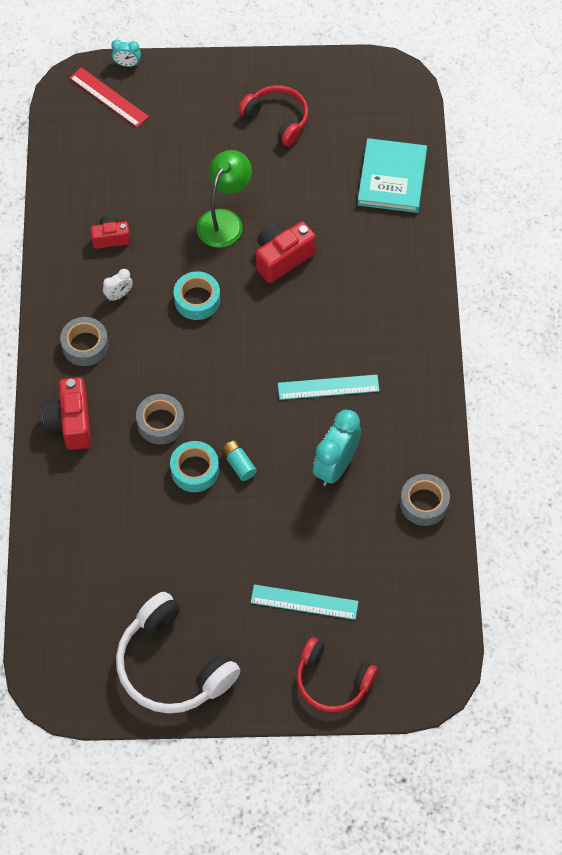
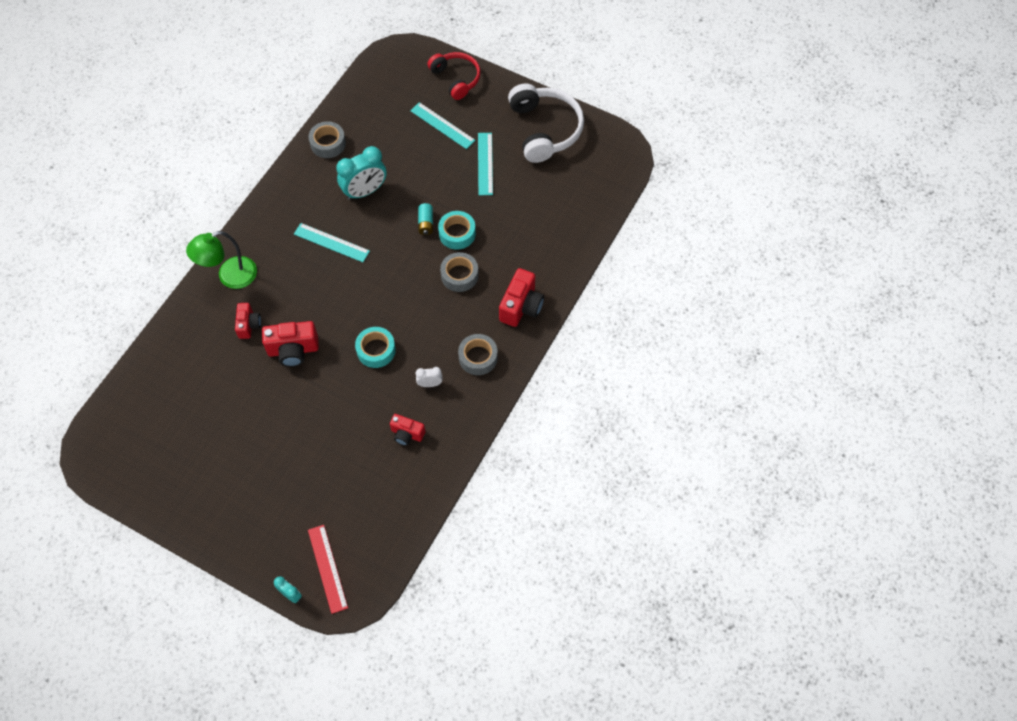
camera: 150 degrees left, 0 degrees up
(218, 577) = (485, 163): none -> turquoise ruler
(224, 220) = (313, 402): green lamp -> green lamp (230, 276)
(277, 119) = (210, 469): red headphones -> none
(347, 259) = (249, 325): none -> red camera
(392, 178) = (166, 371): turquoise book -> none

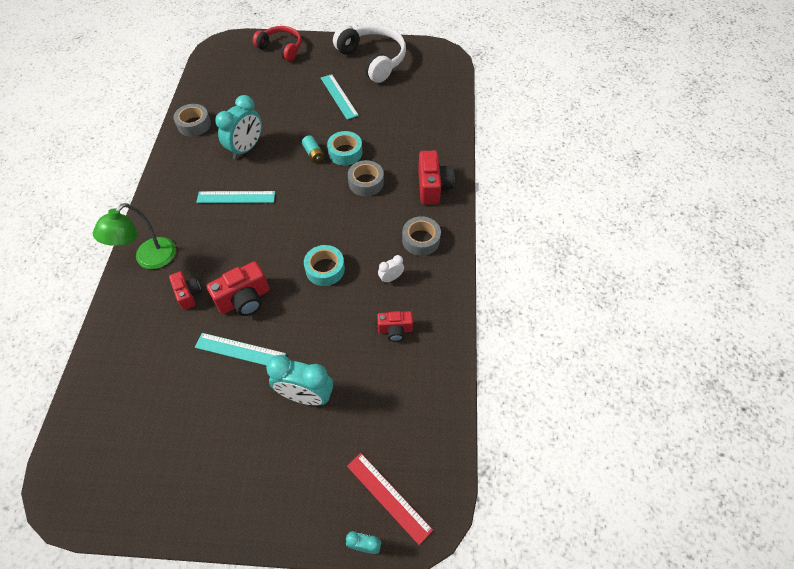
camera: 25 degrees left, 5 degrees down
(304, 458) = (306, 395): none -> turquoise clock
(442, 125) = (288, 82): turquoise ruler -> turquoise ruler (240, 350)

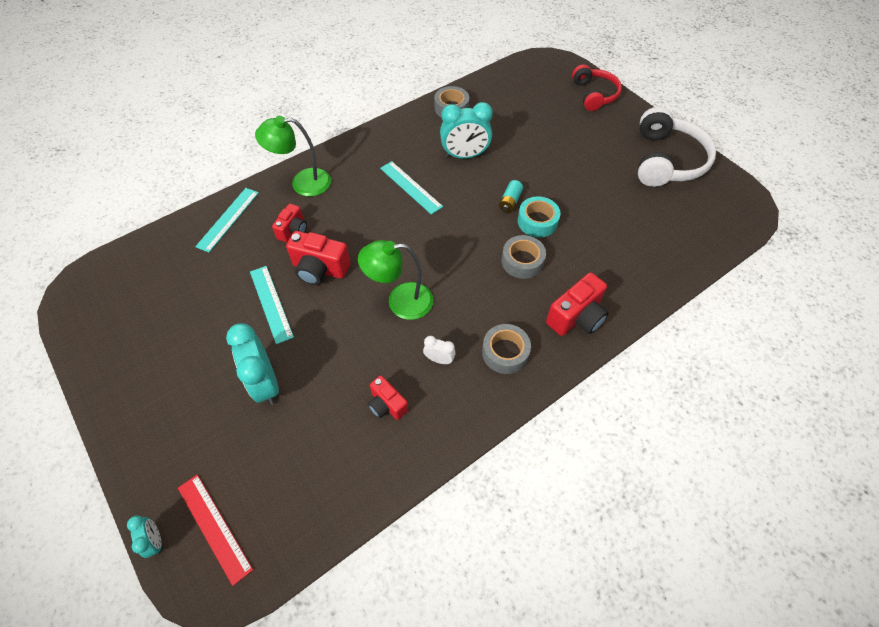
camera: 50 degrees right, 0 degrees up
(325, 269) = (400, 301): turquoise tape -> green lamp
(339, 96) = (593, 170): turquoise ruler -> turquoise ruler (228, 219)
(388, 497) = (214, 527): red ruler -> red ruler turned 45 degrees counterclockwise

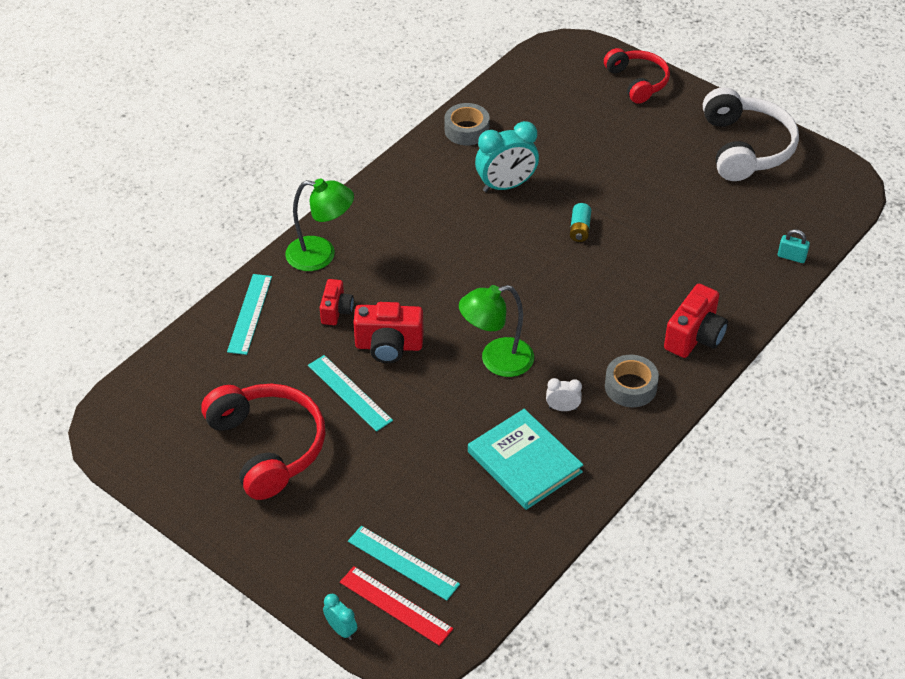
camera: 15 degrees left, 10 degrees down
(184, 337) = (267, 447): none -> red headphones
(265, 383) = (383, 470): turquoise clock -> none
(302, 183) = (321, 255): green lamp -> green lamp turned 150 degrees counterclockwise
(387, 405) = (524, 462): red camera -> turquoise book
(410, 187) = (455, 235): turquoise ruler -> turquoise ruler (403, 563)
(522, 261) = (617, 291): grey tape -> none
(537, 221) = (619, 245): turquoise tape -> none
(682, 261) = (791, 257): none -> turquoise padlock

